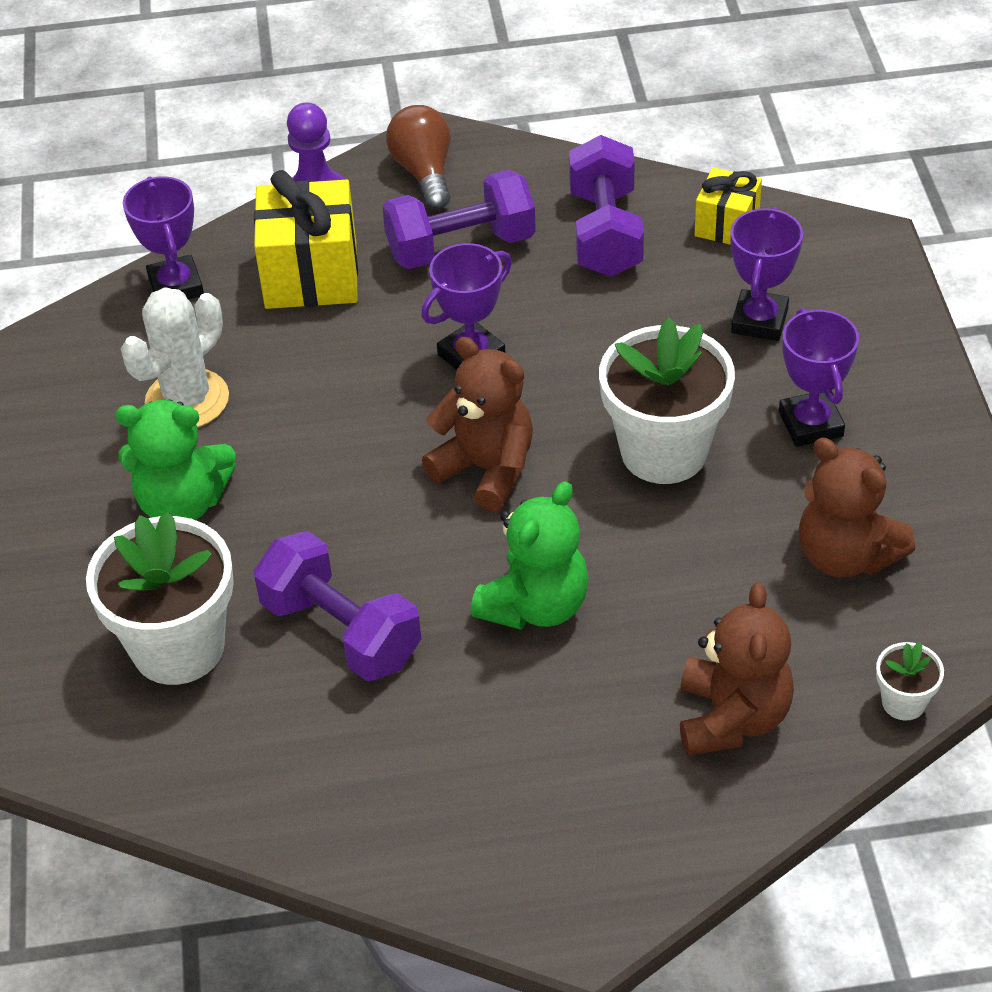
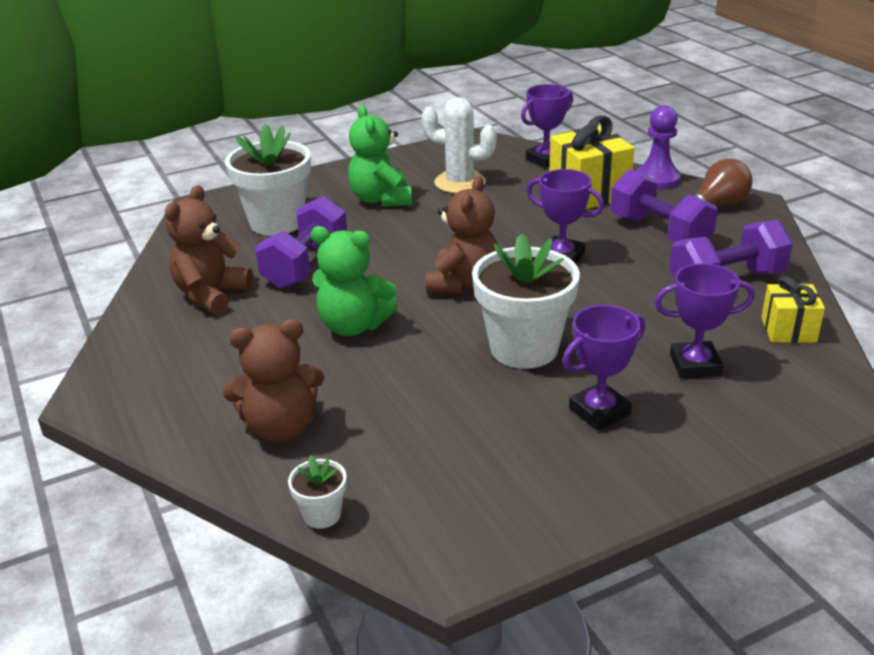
camera: 70 degrees right, 15 degrees down
(845, 555) = (466, 455): brown teddy bear -> brown teddy bear (211, 295)

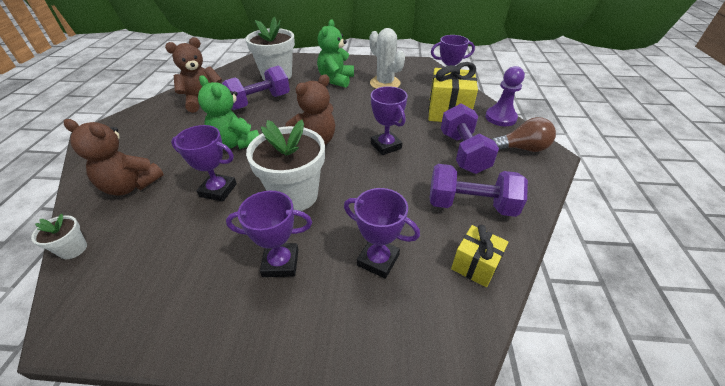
camera: 30 degrees right, 10 degrees up
(417, 382) = (218, 190): none -> purple trophy

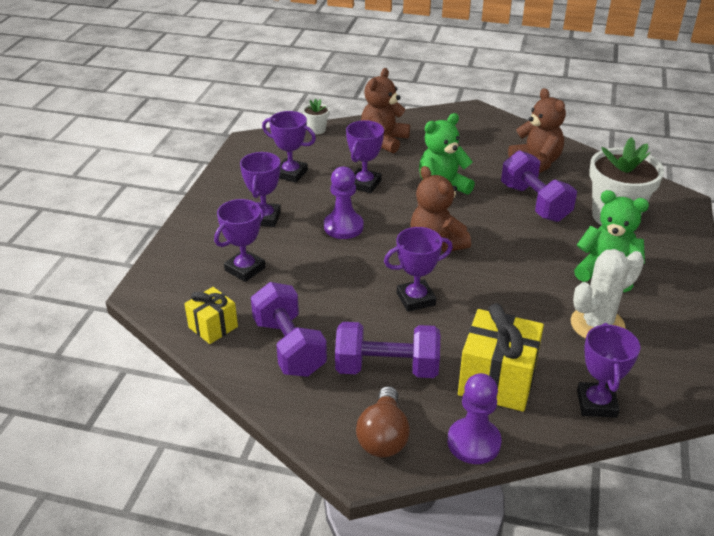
camera: 100 degrees right, 5 degrees down
(182, 256) = (291, 174): none -> purple trophy
(295, 195) = (343, 227): white flower pot -> purple pawn
(470, 205) = (289, 347): purple dumbbell -> purple dumbbell turned 45 degrees counterclockwise

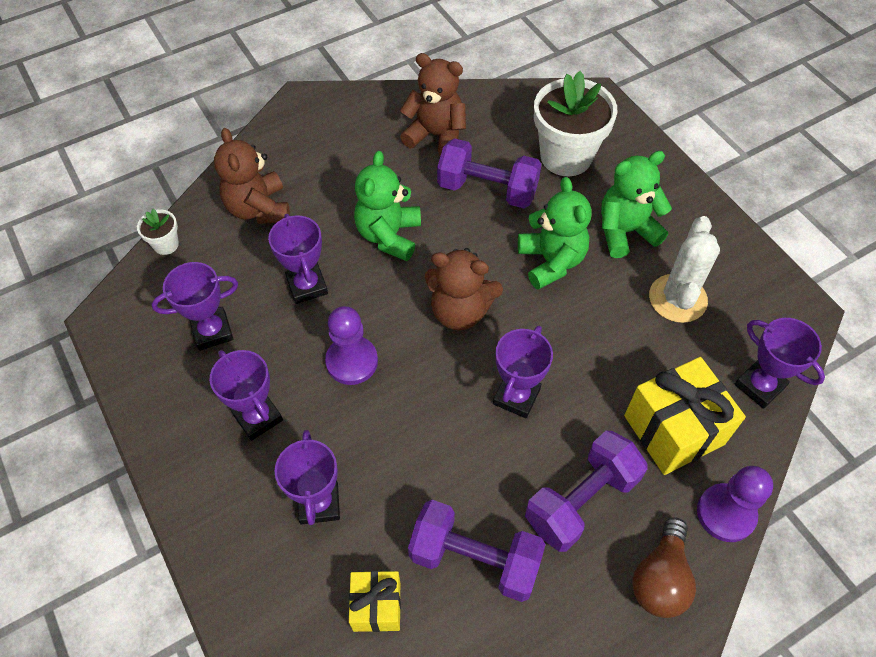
camera: 45 degrees left, 20 degrees up
(383, 436) = (660, 578): brown light bulb -> brown light bulb turned 60 degrees clockwise
(529, 256) = (551, 261): none -> green teddy bear

